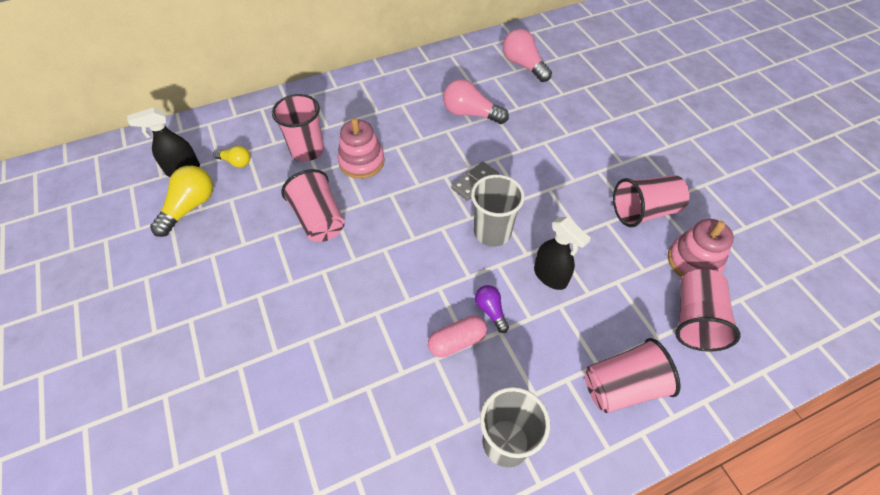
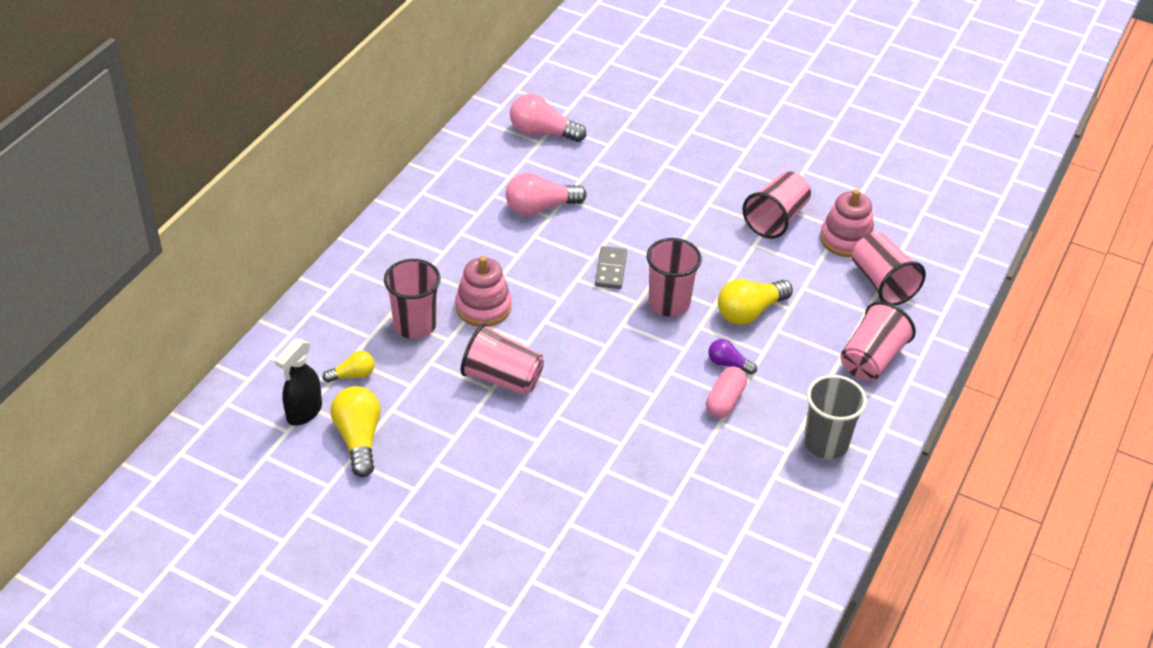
camera: 40 degrees left, 10 degrees down
(492, 232) = (669, 303): grey cup -> pink cup
(550, 276) = (749, 312): black spray bottle -> yellow light bulb

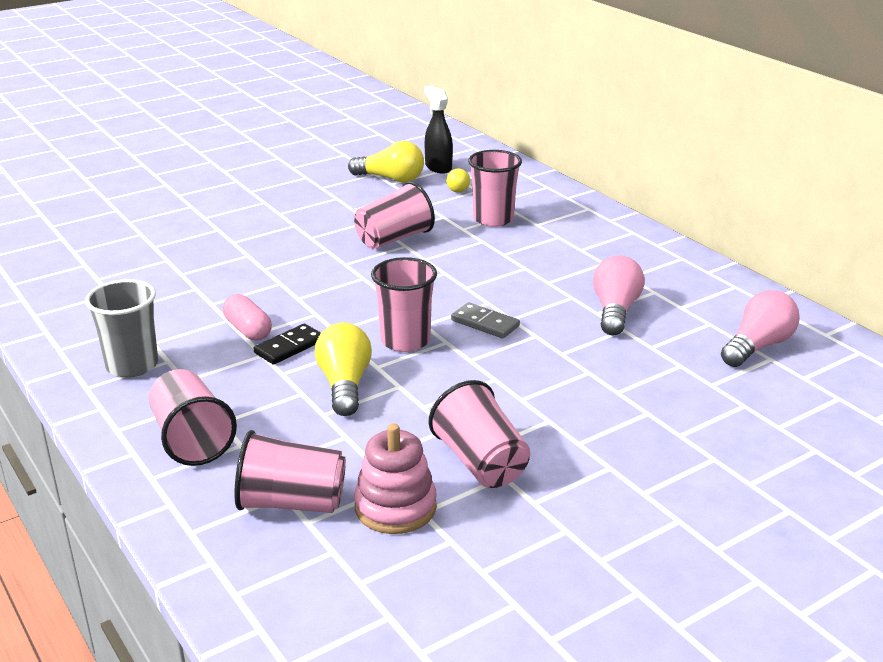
camera: 120 degrees right, 15 degrees down
(483, 307) = (489, 250): pink stacking toy -> none
(728, 364) = (289, 347): purple light bulb -> black domino

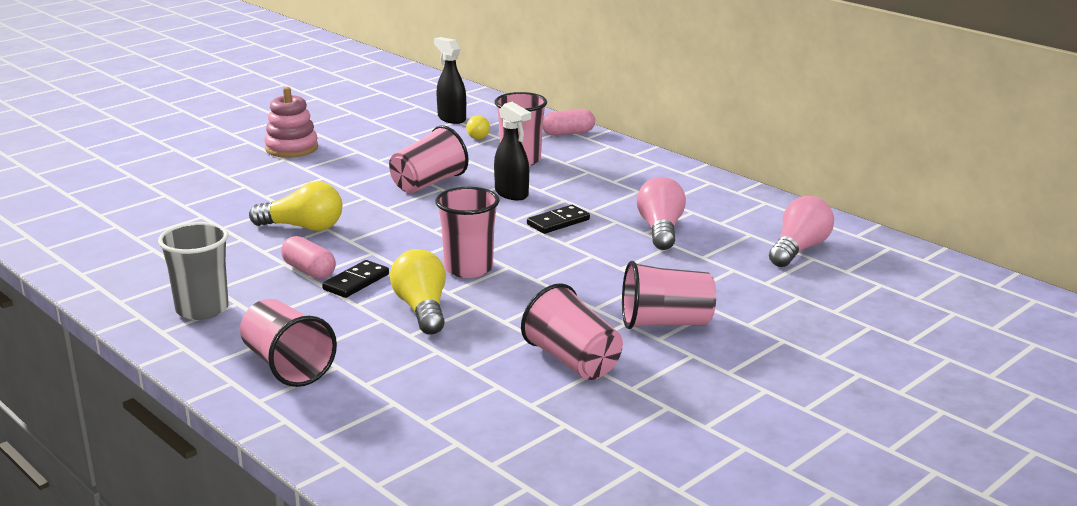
camera: 10 degrees left, 5 degrees down
(292, 503) = (405, 408): pink cup -> pink cup (665, 323)
(391, 179) = (407, 131): yellow light bulb -> yellow light bulb (303, 227)
(395, 507) = (505, 403): pink stacking toy -> pink stacking toy (291, 148)
(473, 257) = (512, 194): none -> black spray bottle
(485, 323) = (541, 248): grey domino -> none
(511, 293) = (558, 222): none -> black domino
(549, 191) = (568, 133): none -> pink capsule

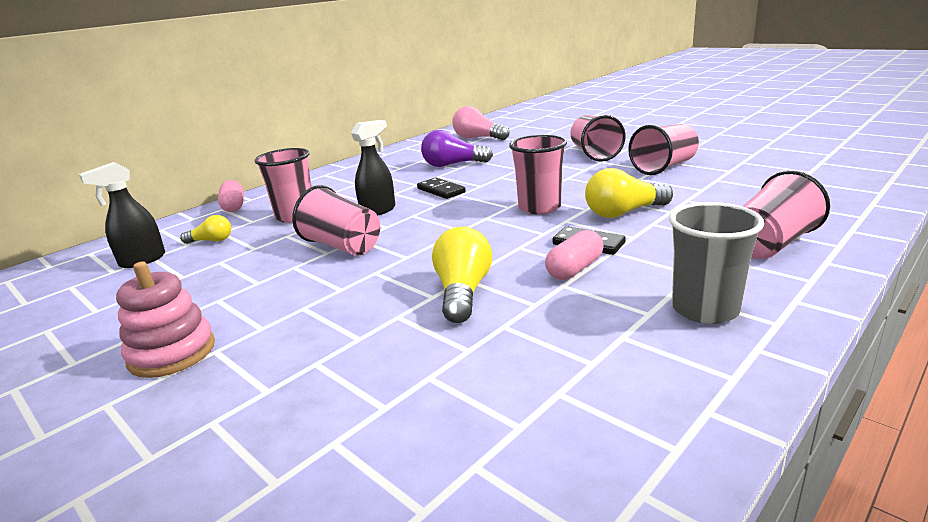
camera: 90 degrees left, 0 degrees up
(660, 230) = (453, 165): pink light bulb -> purple light bulb

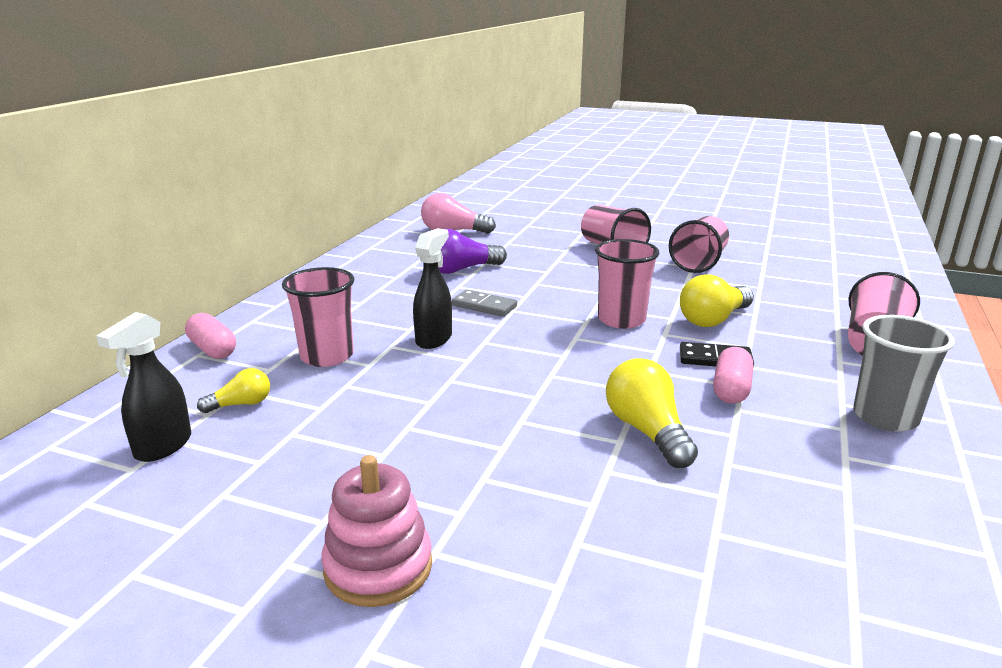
camera: 25 degrees left, 0 degrees up
(342, 246) = (442, 392): pink cup -> none
(441, 190) = (484, 306): black domino -> grey domino

